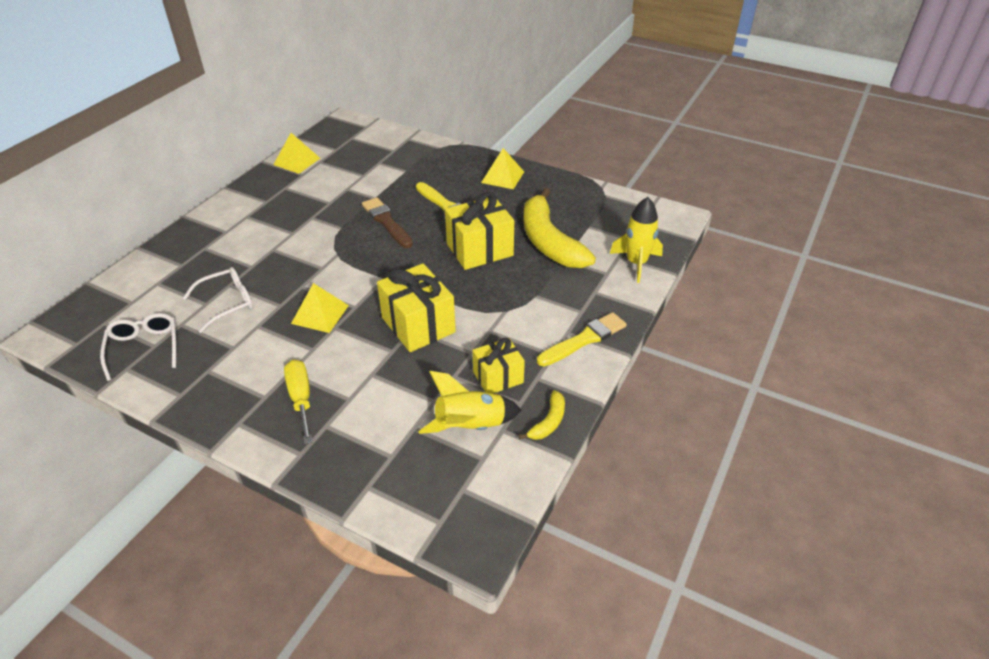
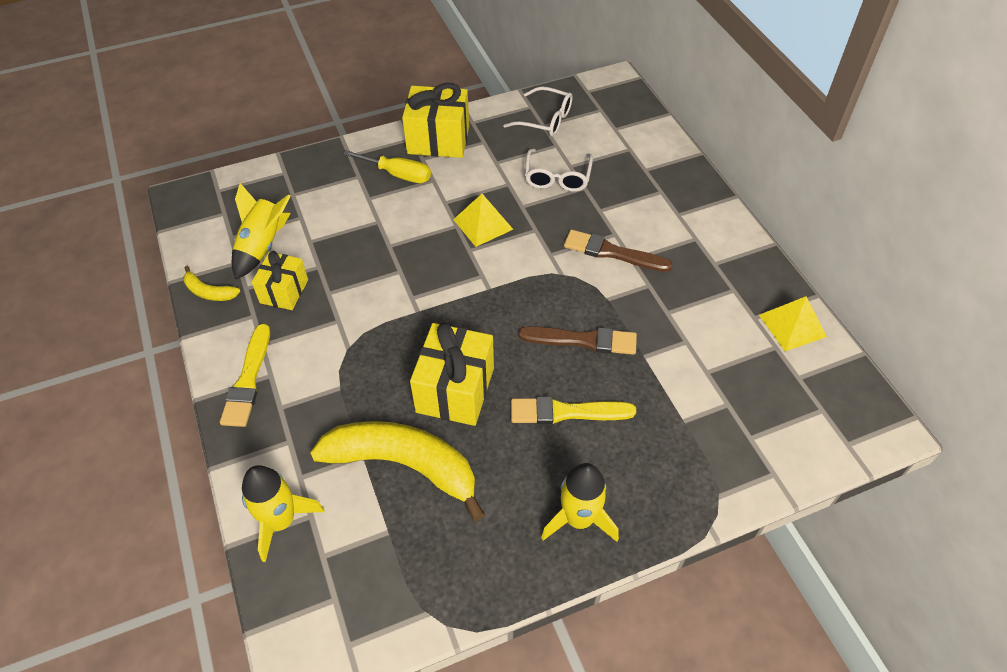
camera: 130 degrees right, 10 degrees up
(294, 242) = (612, 252): none -> brown brush
(418, 325) = (399, 277): yellow gift -> yellow gift (438, 140)
(502, 177) = (579, 519): yellow pyramid -> yellow rocket
(548, 422) = (209, 292): yellow banana -> yellow banana turned 45 degrees counterclockwise

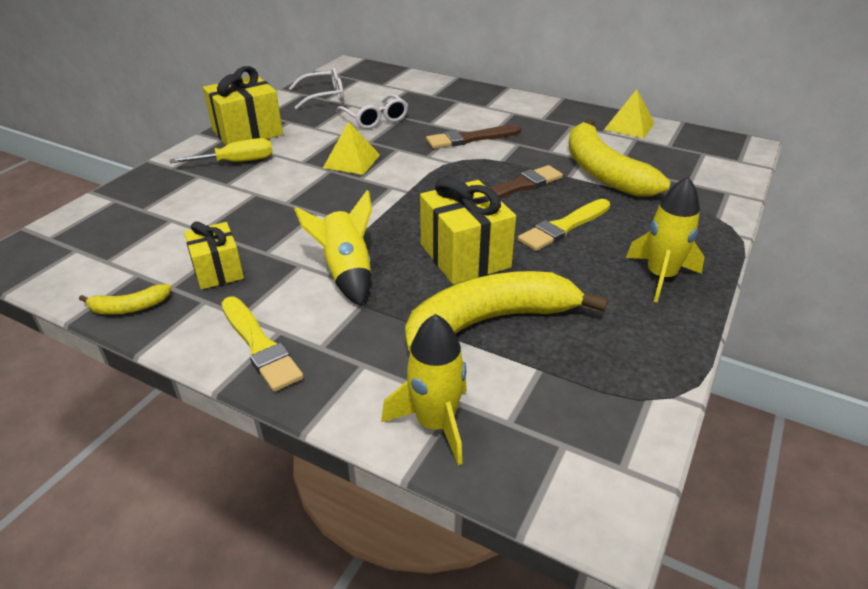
camera: 40 degrees left, 15 degrees down
(263, 246) = (153, 252): yellow rocket -> yellow rocket (346, 272)
(684, 370) = (603, 172): none -> yellow banana

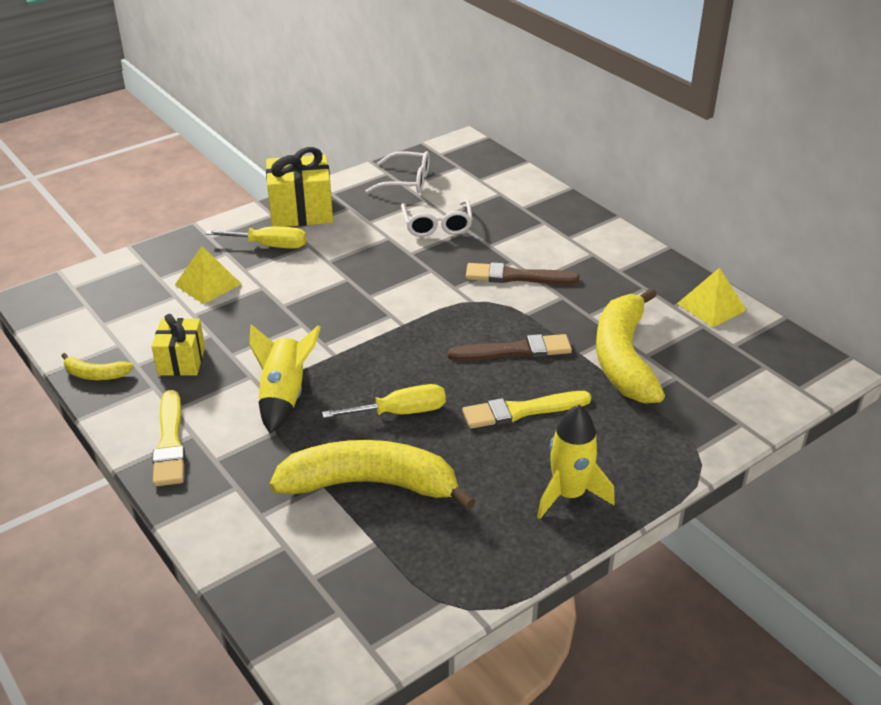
camera: 25 degrees right, 0 degrees up
(351, 161) = (375, 273): yellow pyramid -> yellow pyramid (208, 284)
(435, 424) = (254, 557): yellow rocket -> none
(465, 256) = (400, 412): yellow gift -> yellow screwdriver

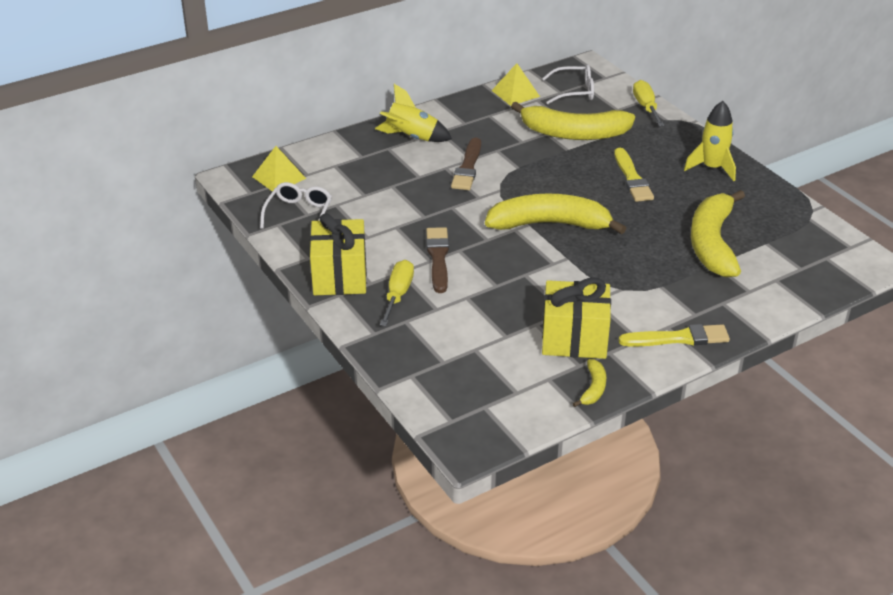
camera: 85 degrees left, 0 degrees up
(181, 361) = (574, 339): yellow gift -> yellow gift, size x1.59
(208, 284) = (458, 330): yellow pyramid -> yellow pyramid (279, 177)
(284, 396) = (620, 282): yellow rocket -> yellow rocket (411, 137)
(400, 412) = (636, 228): yellow screwdriver -> yellow screwdriver (646, 107)
(403, 340) = (550, 224): none -> yellow banana
(437, 225) = (382, 200): white glasses -> white glasses (574, 91)
(515, 350) = (564, 175): brown brush -> brown brush (438, 258)

